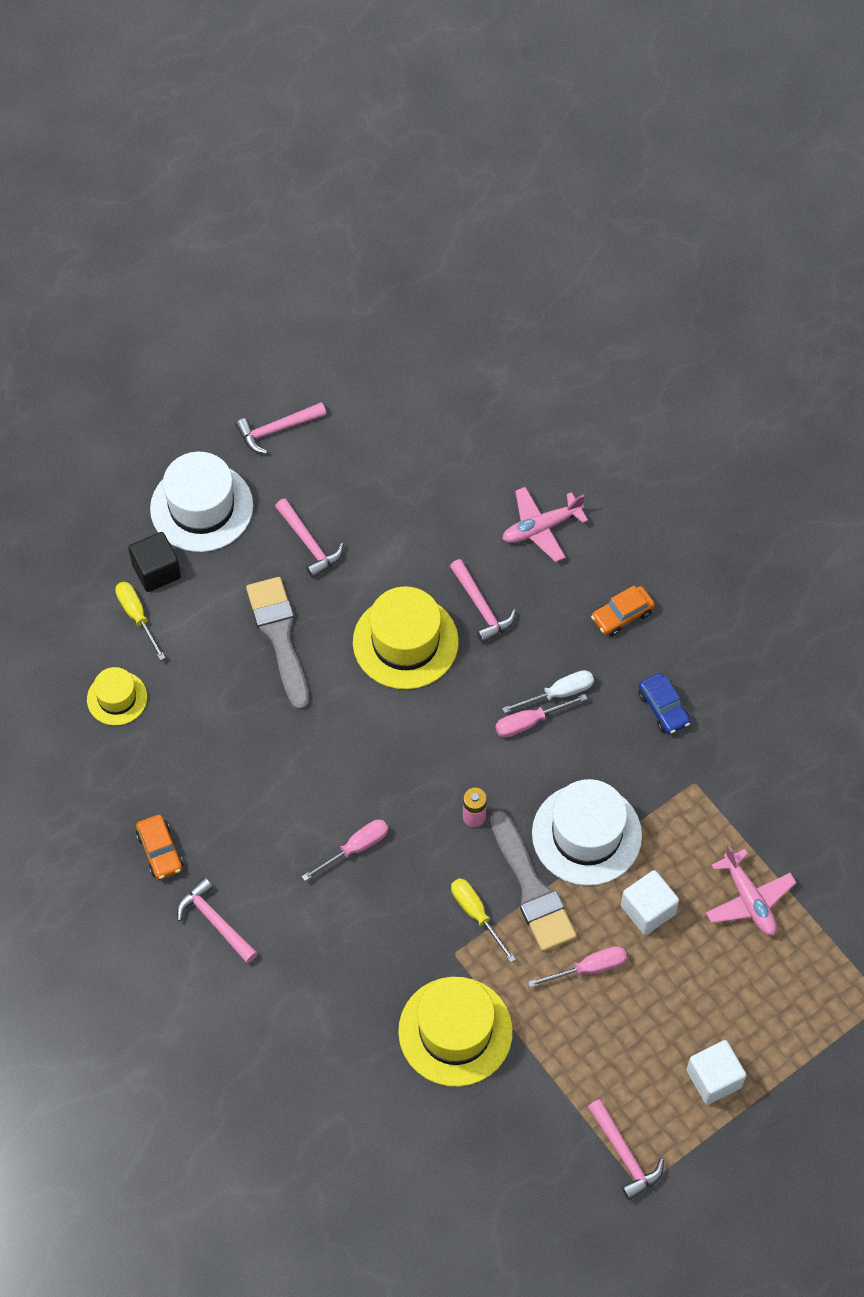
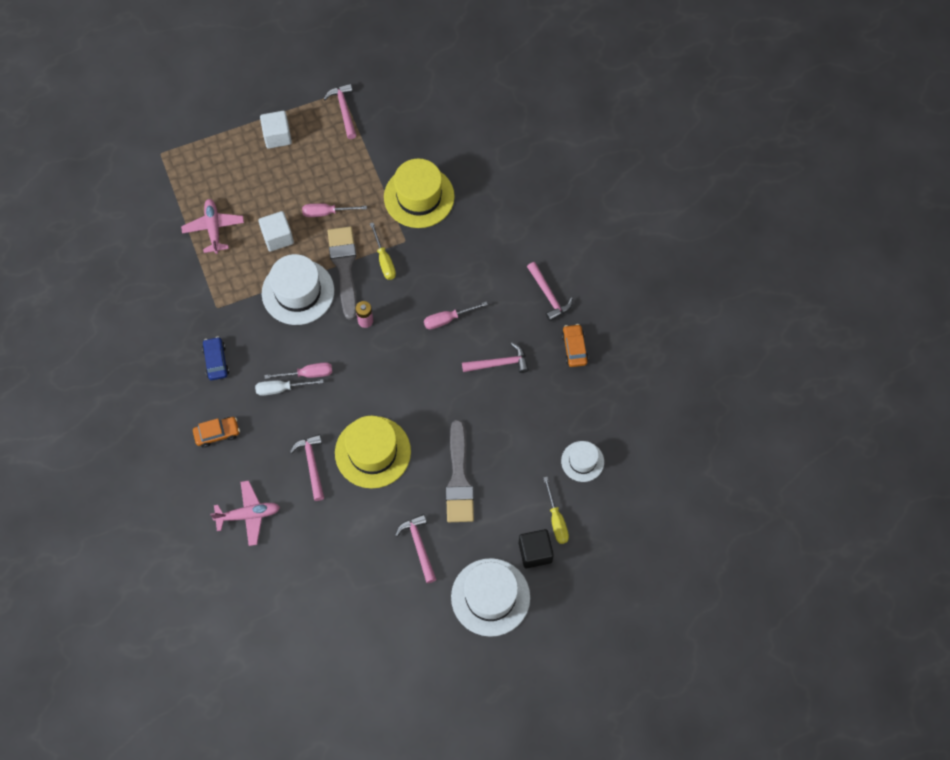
camera: 165 degrees left, 5 degrees up
(117, 698) = (582, 461): yellow hat -> white hat
(276, 430) = (418, 650): pink hammer -> pink hammer (499, 363)

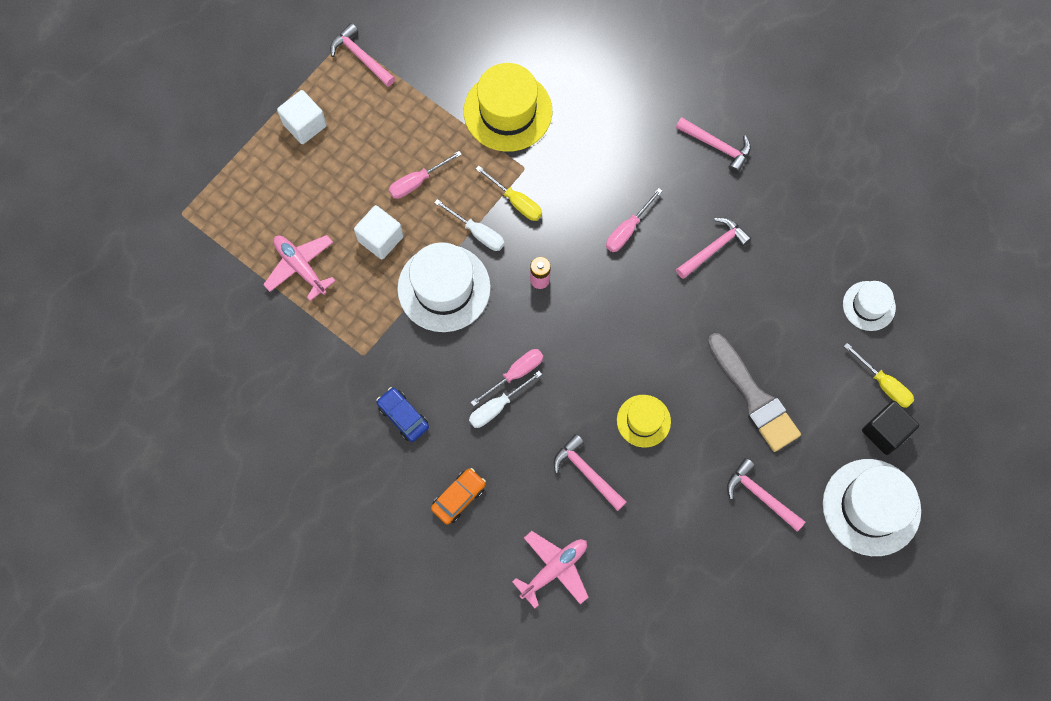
camera: 30 degrees left, 5 degrees up
(344, 267) = (477, 232): grey brush -> white screwdriver
(372, 452) = (643, 421): yellow hat -> yellow hat, size x0.56
(574, 348) = (781, 189): orange car -> none

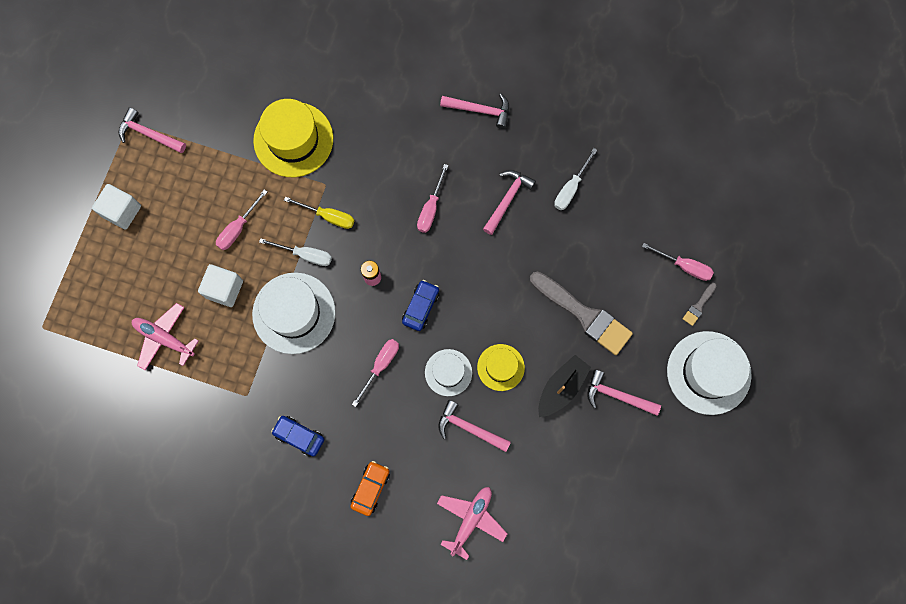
camera: 20 degrees left, 5 degrees up
(497, 407) = (375, 399): white screwdriver -> white screwdriver (571, 188)
(580, 328) = (421, 307): none -> blue car
(702, 465) = (561, 387): none -> black boat
(869, 306) = (650, 204): white hat -> white hat (448, 372)
(883, 384) = (684, 266): yellow screwdriver -> pink screwdriver
(885, 432) = (698, 306): black cube -> grey brush

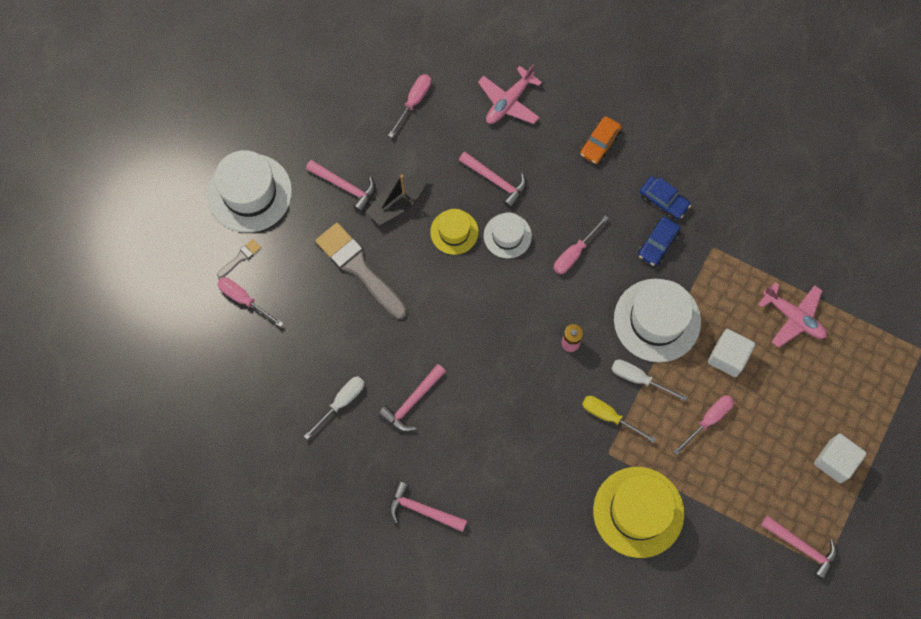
camera: 170 degrees left, 5 degrees down
(421, 307) = (524, 304): blue car -> blue car (658, 244)
(431, 208) = (497, 406): pink screwdriver -> pink screwdriver (414, 102)

